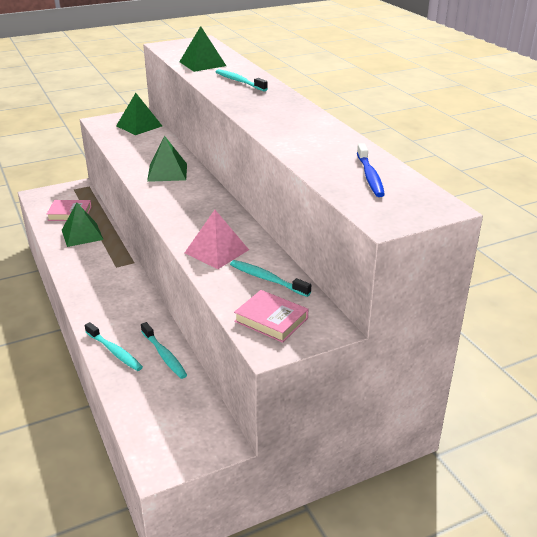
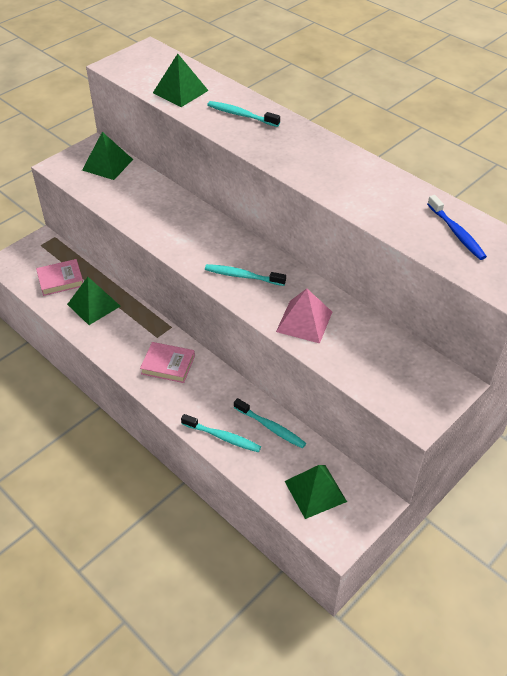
camera: 20 degrees left, 15 degrees up
(167, 172) = (186, 227): green pyramid -> green pyramid (315, 491)
(267, 279) = (370, 343): turquoise toothbrush -> turquoise toothbrush (242, 276)
(271, 320) = (402, 389): pink book -> pink book (168, 365)

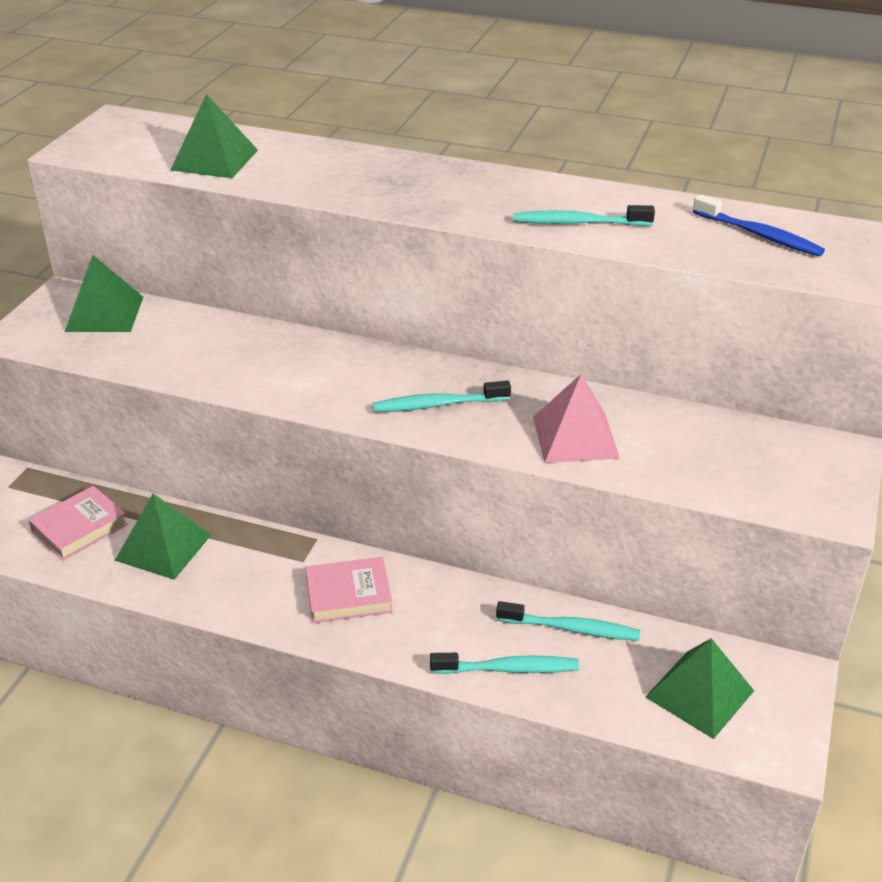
camera: 25 degrees left, 10 degrees down
(241, 115) = (335, 169): turquoise toothbrush -> turquoise toothbrush (578, 223)

